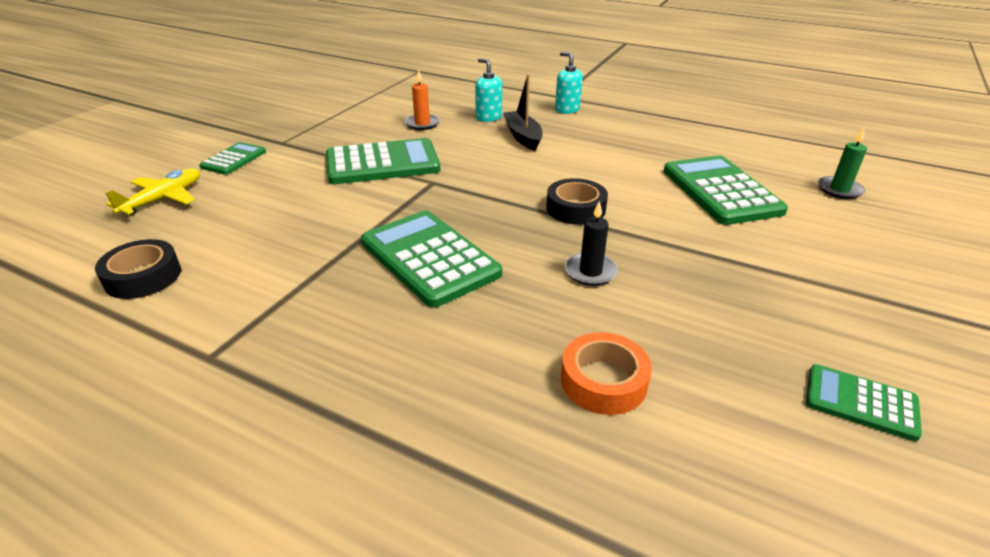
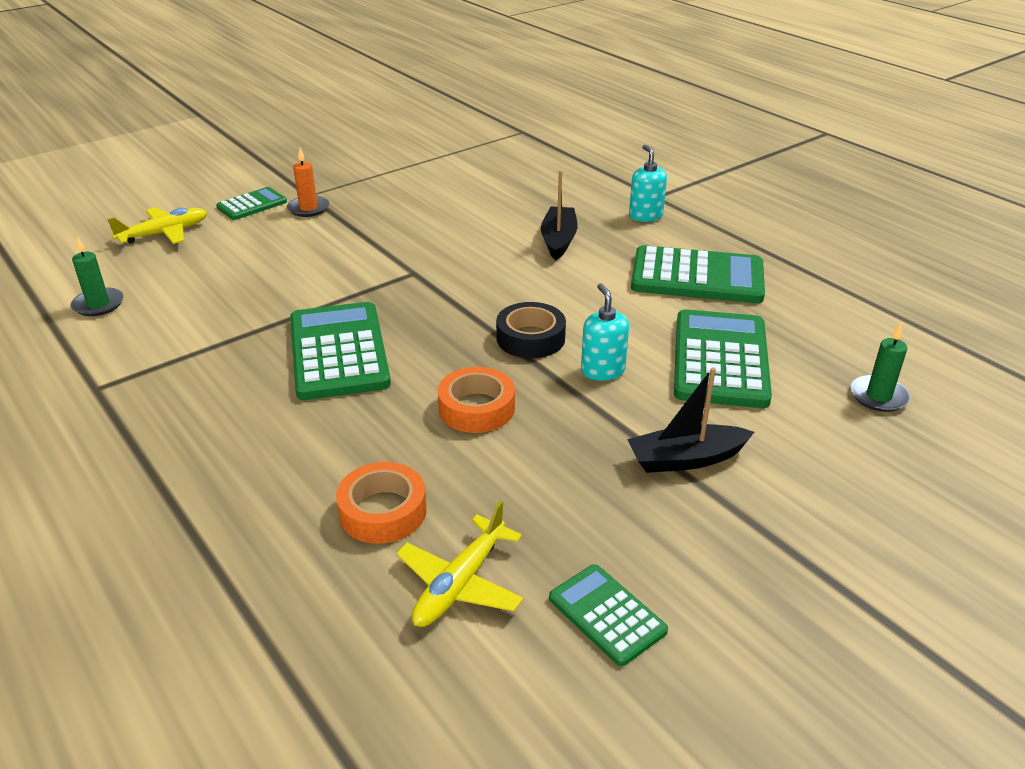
camera: 25 degrees right, 0 degrees up
(143, 277) = (98, 304): black tape -> green candle
(382, 163) = (383, 240): green calculator -> green calculator (697, 277)
(422, 124) = (464, 201): orange candle -> orange candle (308, 208)
(488, 117) = (543, 208): turquoise soap dispenser -> turquoise soap dispenser (602, 370)
(590, 271) = (476, 408): black candle -> orange tape
(730, 420) = (460, 583): none -> yellow plane
(777, 265) = (686, 459): none -> black boat

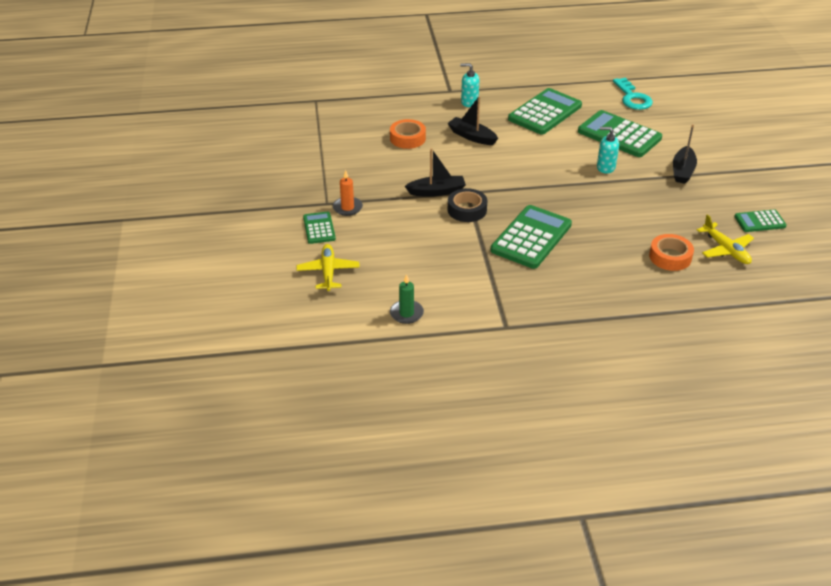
camera: 60 degrees left, 5 degrees up
(338, 352) = (531, 237): green calculator -> green calculator turned 105 degrees clockwise
(395, 252) = (437, 191): none -> black boat
(476, 408) = (611, 210): orange tape -> orange tape (407, 138)
(530, 338) = (563, 177): black tape -> black tape (467, 210)
(860, 344) = (632, 98): none -> turquoise key
(878, 396) = (671, 111): green candle -> none

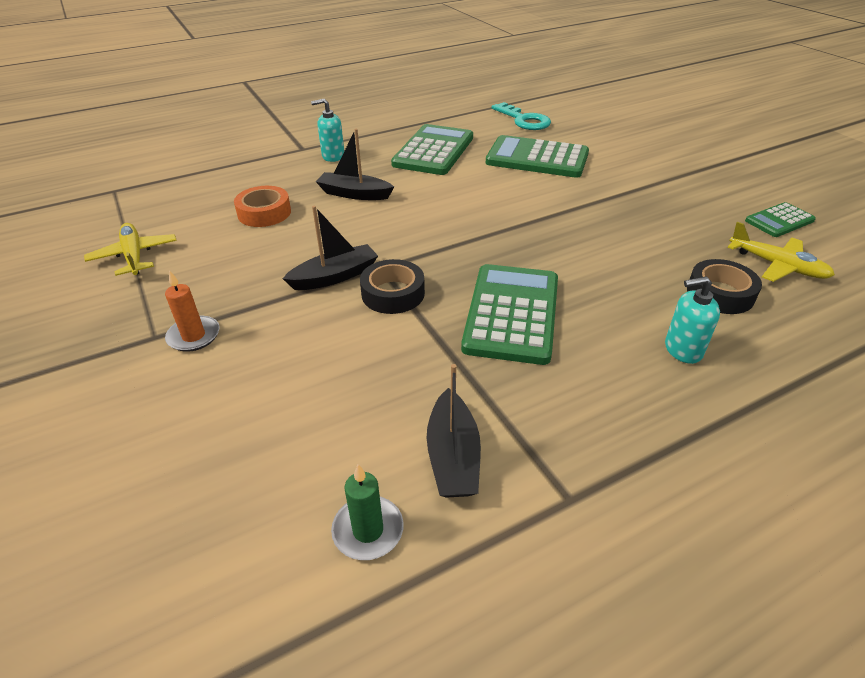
camera: 20 degrees left, 0 degrees up
(319, 228) = (146, 387): green calculator -> none
(328, 272) = (179, 477): yellow plane -> yellow plane (134, 256)
(605, 167) = (547, 196): turquoise soap dispenser -> turquoise soap dispenser (682, 349)
(670, 257) = (720, 293): orange tape -> black tape
(682, 171) = (640, 182): black boat -> black boat (453, 456)

